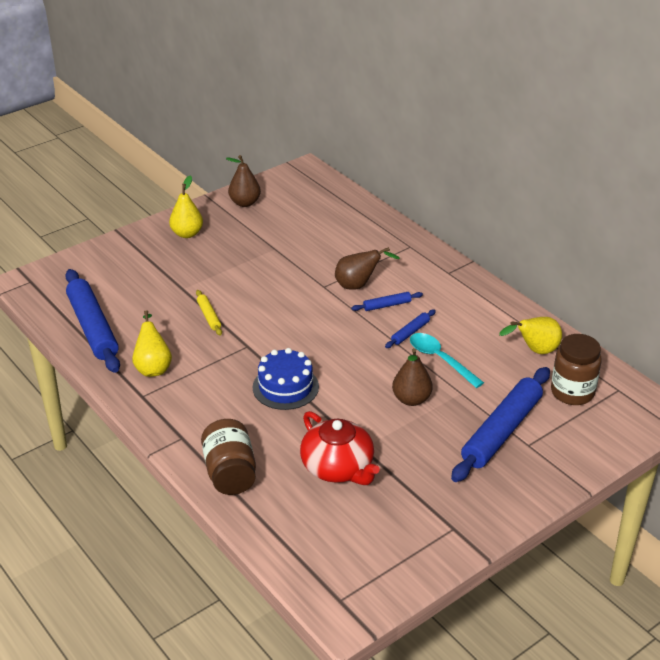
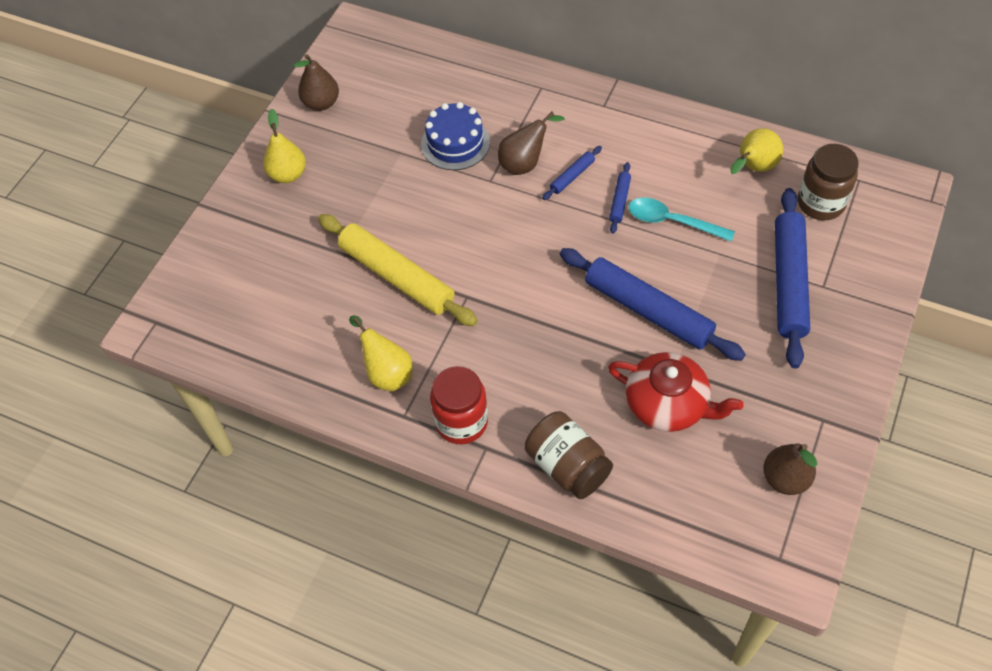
camera: 25 degrees left, 20 degrees up
(92, 328) = (279, 352): blue rolling pin -> blue rolling pin (648, 311)
(178, 416) = (461, 422): none -> red jar
(209, 316) = (396, 276): yellow rolling pin -> yellow rolling pin, size x2.24
(285, 387) = (544, 330): blue cake -> blue cake (455, 143)
(411, 399) = (679, 285): brown pear -> brown pear (785, 479)

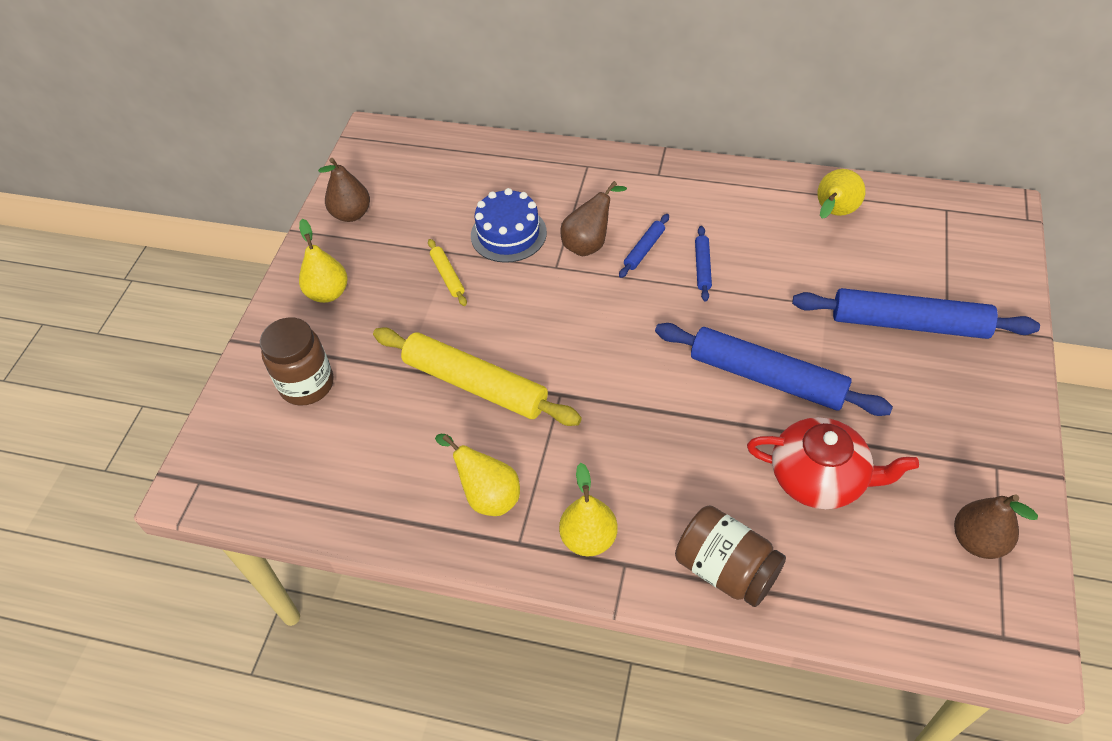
camera: 10 degrees left, 5 degrees down
(394, 174) = (447, 276): none -> yellow rolling pin
(461, 422) = (588, 538): red jar -> yellow pear
(672, 221) = (765, 280): turquoise spoon -> none
(788, 282) = (909, 324): blue rolling pin -> blue rolling pin turned 75 degrees counterclockwise
(820, 203) = (915, 238): brown jar -> brown jar (307, 384)

